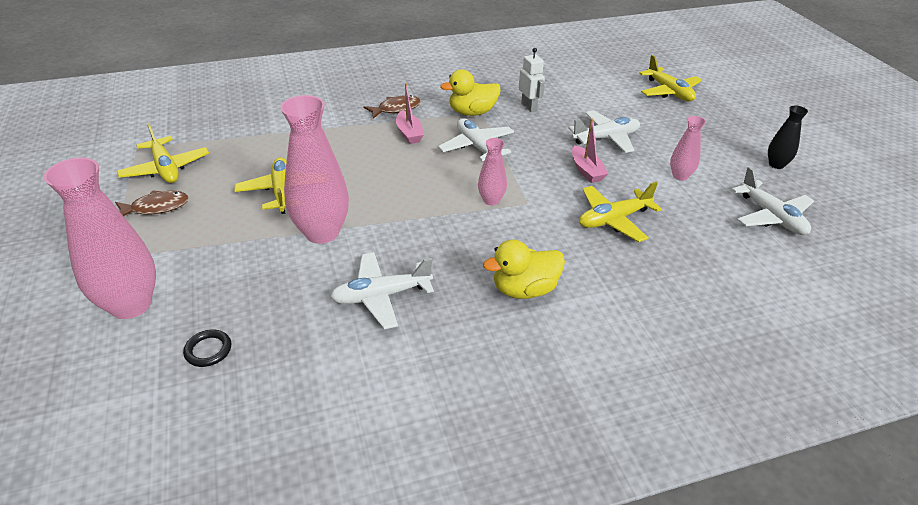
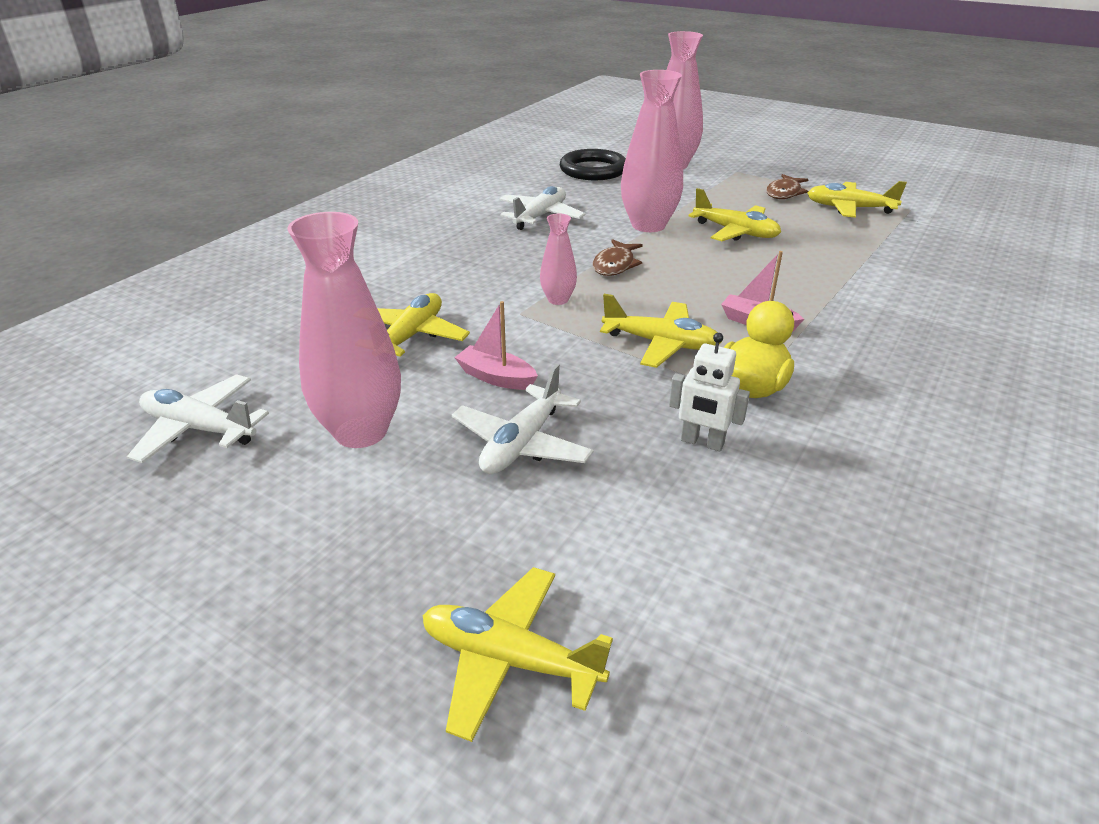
camera: 140 degrees right, 5 degrees down
(208, 350) = (593, 170): black ring -> black ring, size x2.10
(396, 109) = (836, 343): brown fish -> brown fish (615, 265)
(477, 147) = (661, 344): white plane -> yellow plane
(524, 289) = (441, 256): yellow duck -> none
(680, 176) = (361, 432): pink vase -> pink vase, size x1.97
(776, 164) = (193, 541): black vase -> none

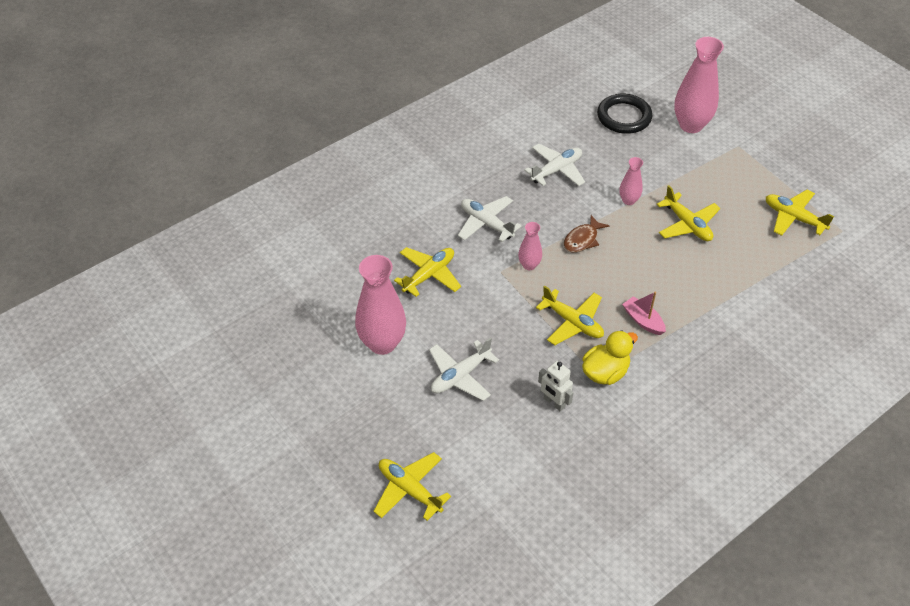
camera: 20 degrees right, 15 degrees up
(199, 429) = (304, 317): white plane -> white plane (486, 223)
(496, 377) = (465, 323): pink boat -> none
(648, 225) = (628, 200): pink vase -> pink vase, size x0.51
(784, 193) = (757, 185): brown fish -> none

